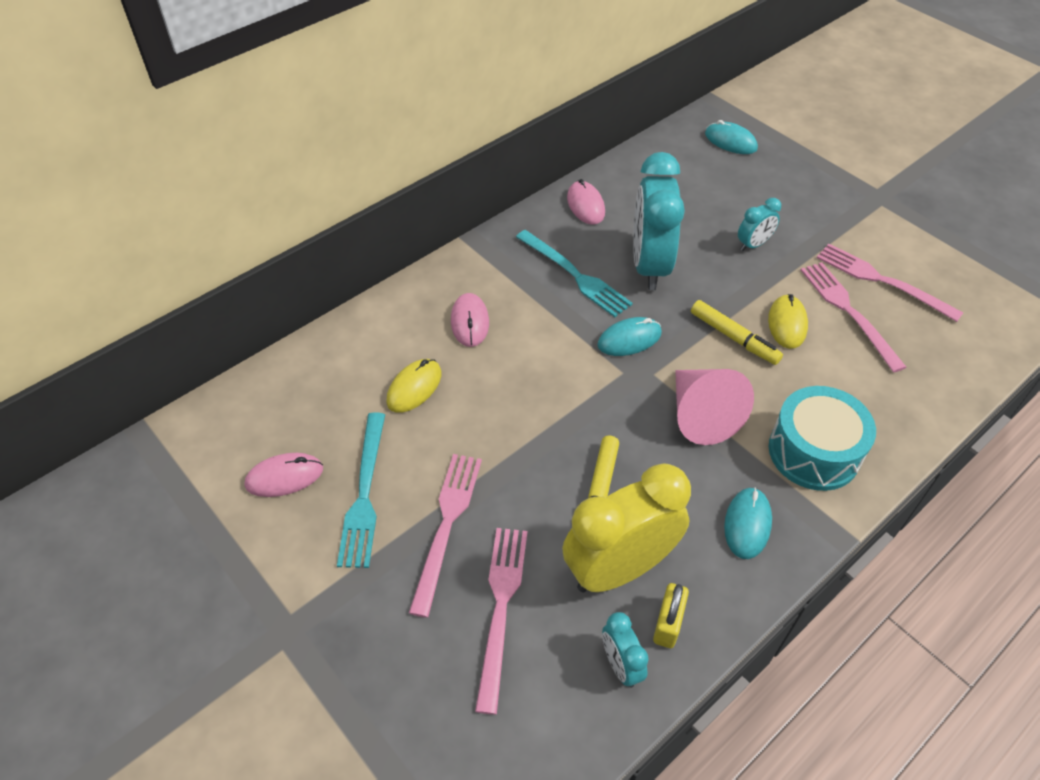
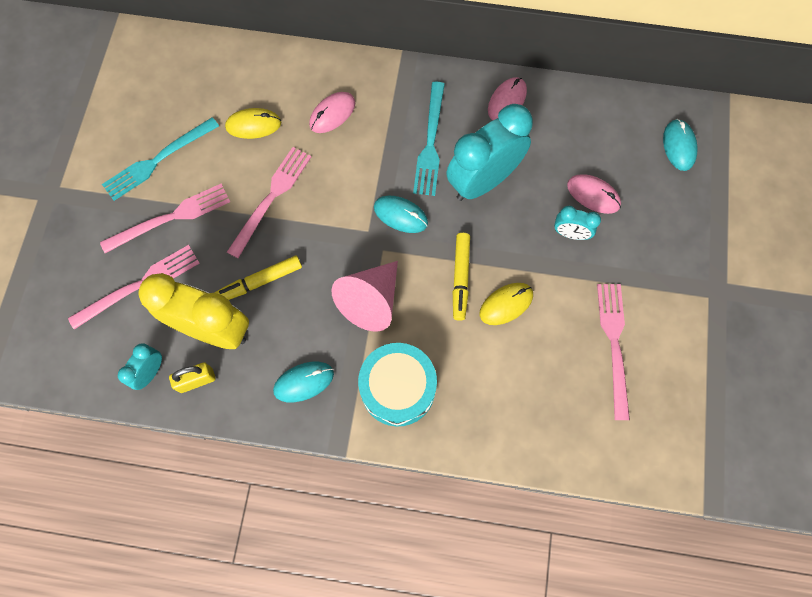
camera: 50 degrees right, 20 degrees up
(284, 477) = (137, 112): pink mouse -> pink mouse (593, 195)
(849, 312) = (557, 339): pink fork -> pink fork (271, 198)

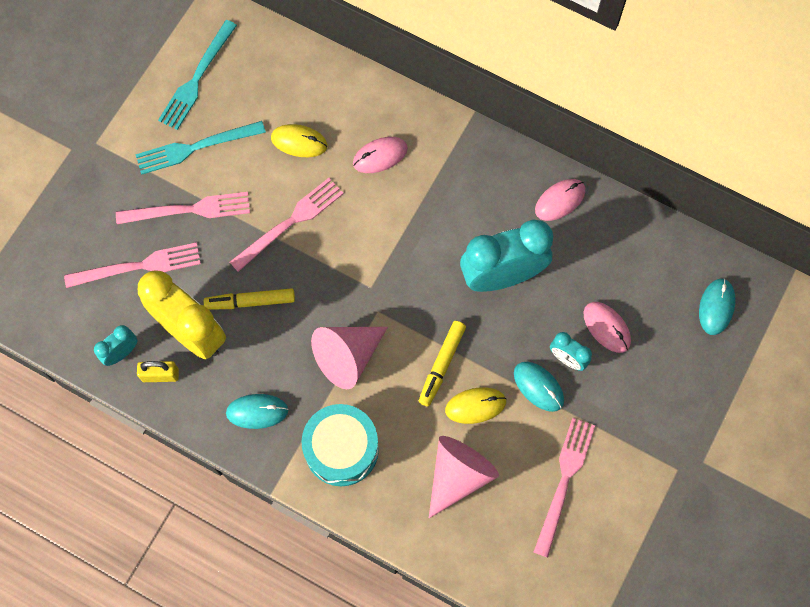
camera: 20 degrees right, 0 degrees up
(400, 215) = (408, 282): turquoise mouse -> turquoise mouse (538, 387)
(430, 142) = (465, 218): turquoise fork -> turquoise fork (197, 78)
(516, 373) = (458, 475): none -> pink cone

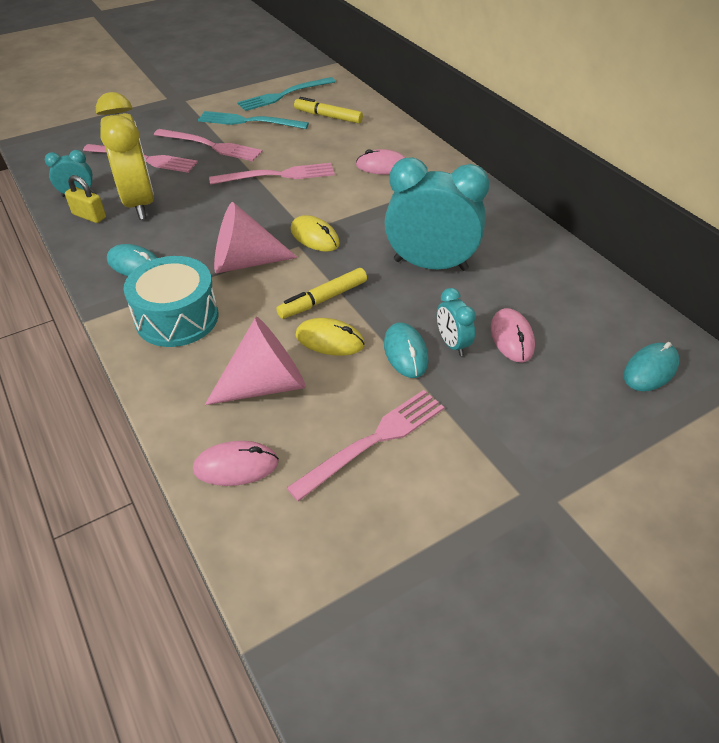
camera: 30 degrees right, 25 degrees down
(250, 302) = (202, 203): yellow marker -> yellow marker (328, 116)
(299, 142) = (326, 141): yellow mouse -> yellow mouse (315, 237)
(560, 200) = (523, 239): pink mouse -> pink mouse (236, 466)

